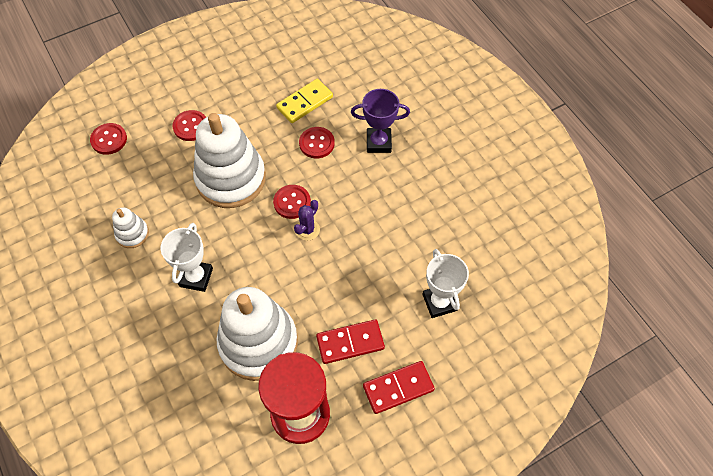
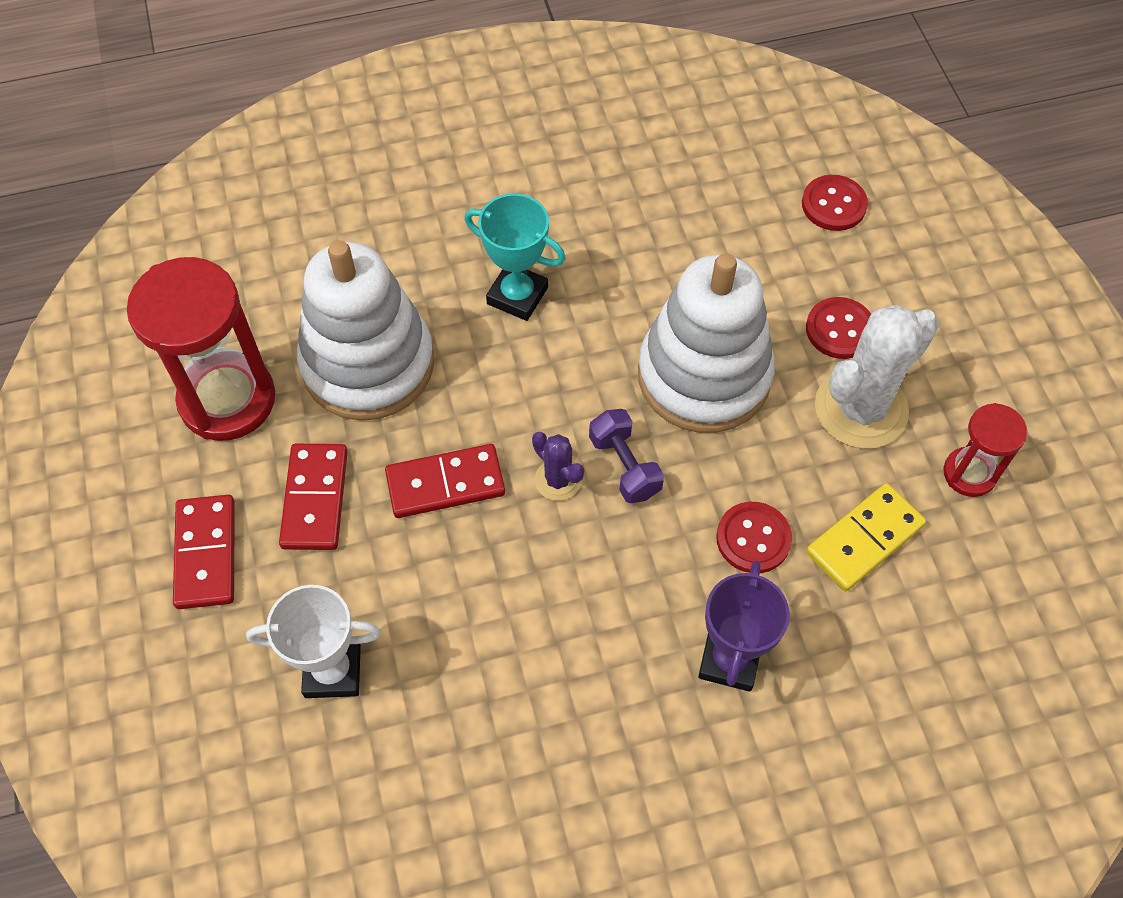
camera: 105 degrees right, 0 degrees up
(132, 234) = (628, 219): white stacking toy -> none
(196, 277) = (517, 296): white trophy -> turquoise trophy
(235, 112) = (861, 409): none -> white cactus
(261, 69) = (969, 473): none -> red hourglass
(292, 202) = (624, 466): red button -> purple dumbbell
(305, 103) = (864, 539): yellow domino -> yellow domino turned 75 degrees clockwise
(323, 281) = (445, 483): none -> red domino

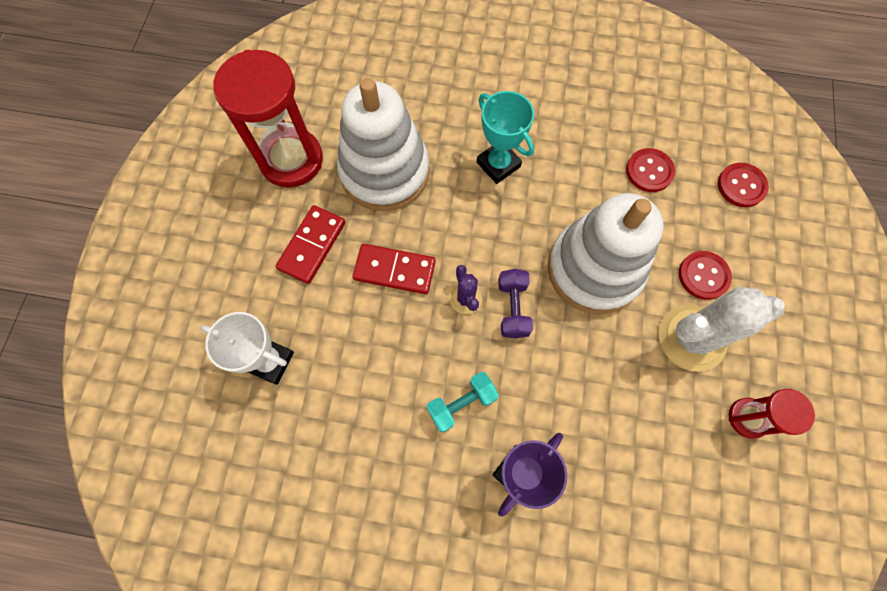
camera: 25 degrees right, 10 degrees up
(206, 553) = (233, 252): red domino -> none
(617, 610) = (461, 404): none -> turquoise dumbbell
(753, 539) = (574, 396): red button -> red button (649, 171)
(864, 539) = (650, 431): yellow domino -> none

